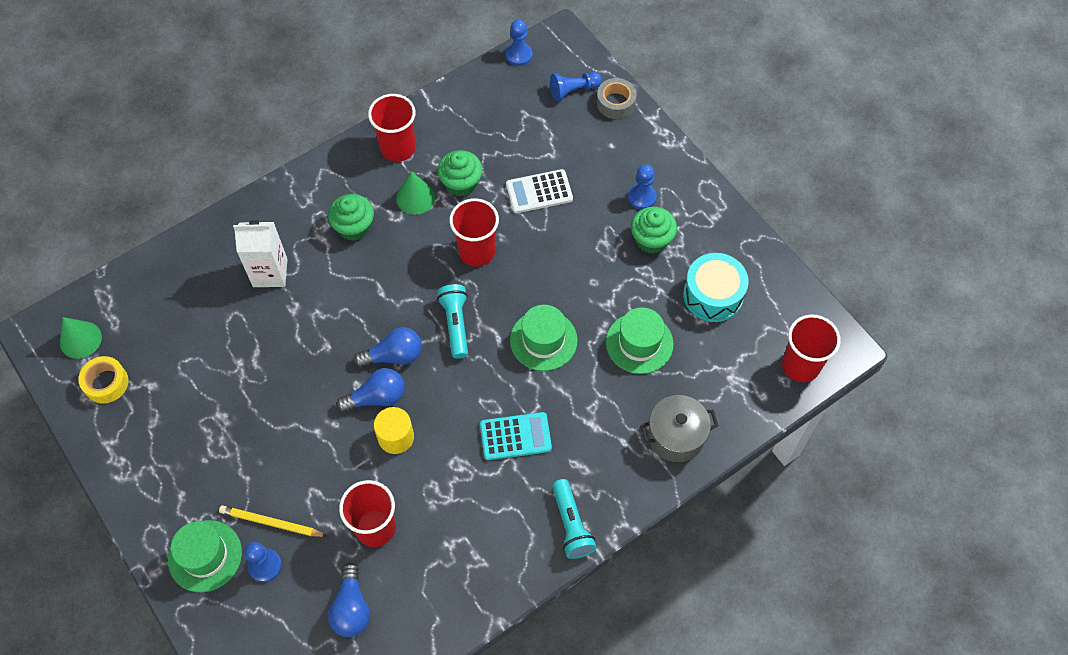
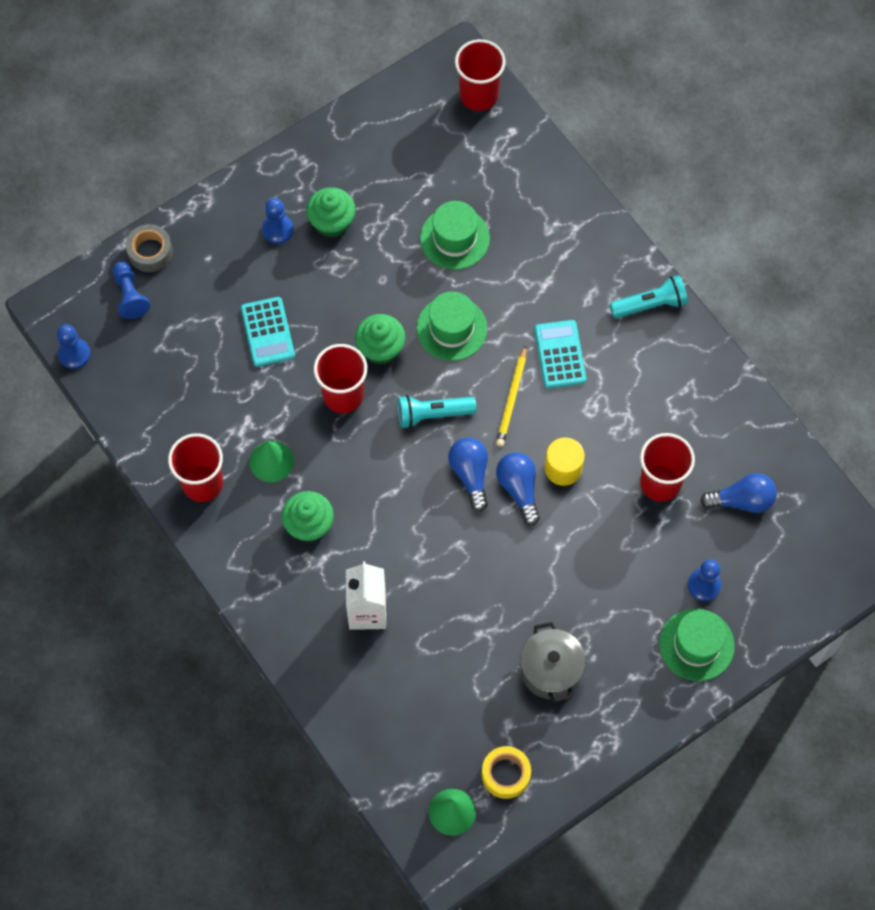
camera: 90 degrees left, 5 degrees up
(271, 523) = (659, 583): yellow pencil -> yellow pencil (512, 398)
(461, 183) = (253, 413): green cupcake -> green cupcake (380, 348)
(539, 192) = (268, 332): white calculator -> turquoise calculator
(676, 436) = (556, 209): grey pot -> grey pot (551, 670)
(713, 295) = (399, 168): turquoise drum -> none

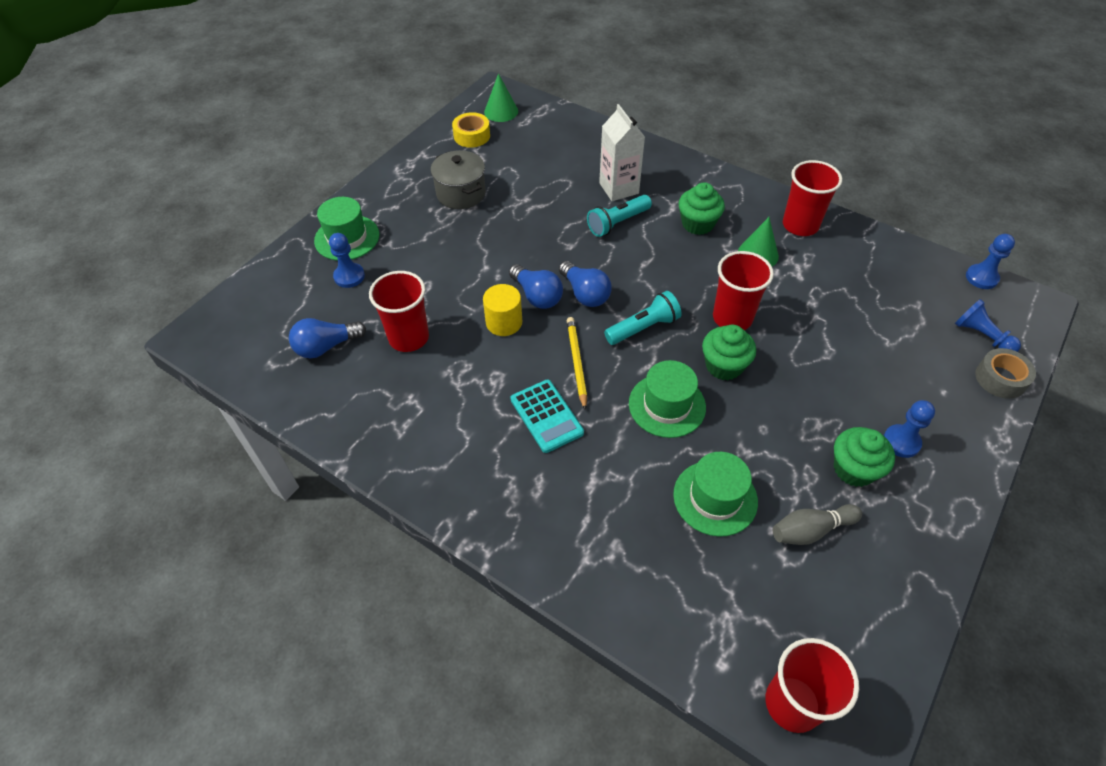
camera: 160 degrees right, 15 degrees down
(268, 332) = (836, 346): turquoise calculator -> none
(396, 190) = (810, 530): none -> grey bowling pin
(650, 304) = (467, 499): turquoise flashlight -> turquoise flashlight (617, 223)

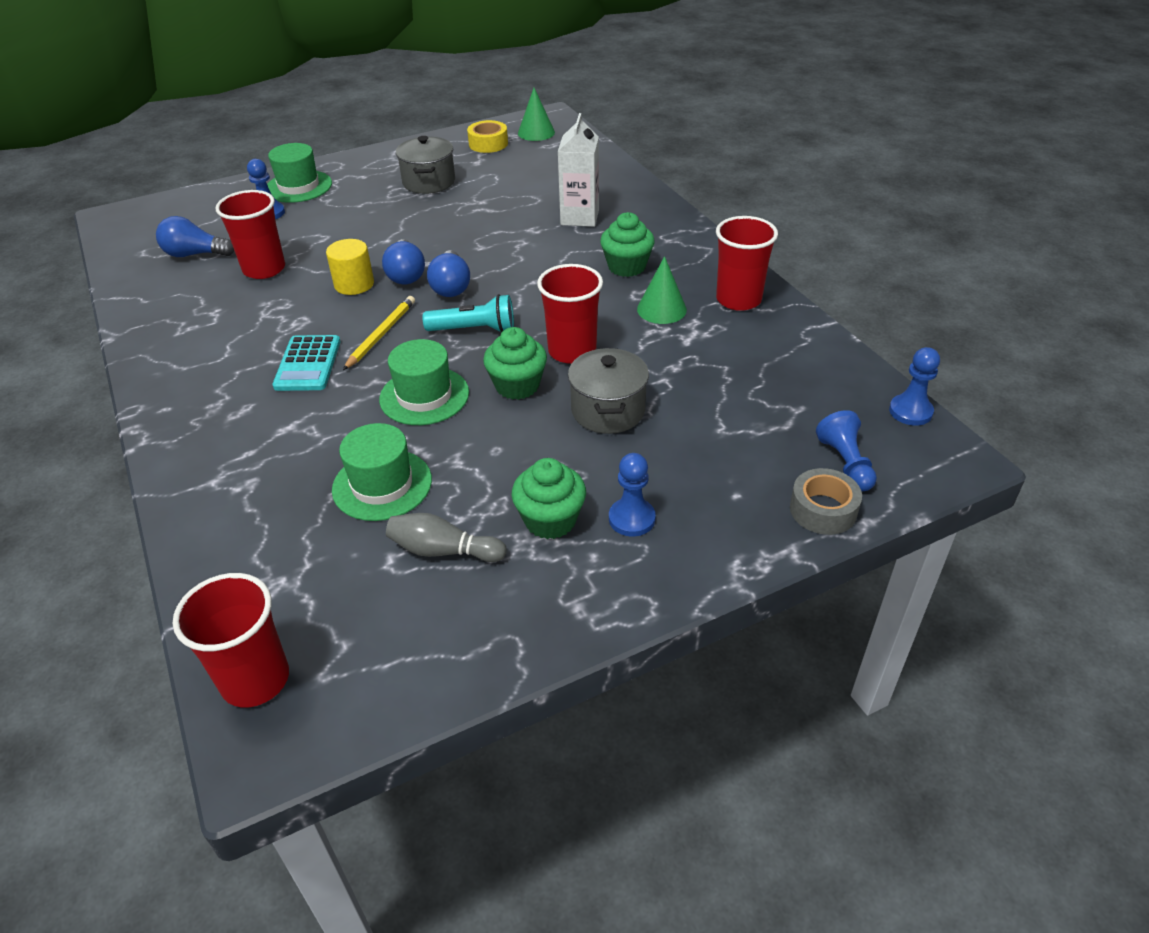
camera: 30 degrees right, 10 degrees down
(617, 223) = (546, 243): turquoise flashlight -> none
(805, 359) = (608, 410): none -> grey pot

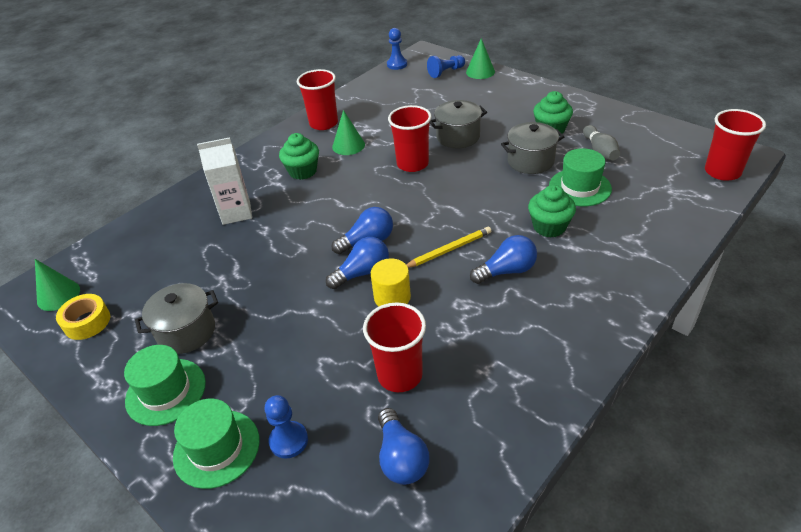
camera: 110 degrees left, 0 degrees up
(308, 364) = (506, 271): turquoise calculator -> blue light bulb
(381, 335) = (449, 250): yellow pencil -> yellow pencil turned 150 degrees clockwise
(424, 396) = (497, 203): green hat -> green hat (166, 391)
(474, 329) = (414, 209): turquoise flashlight -> none
(484, 461) = (530, 161): none -> grey pot
(517, 385) = (460, 172): green cupcake -> green cupcake (549, 227)
(632, 519) = (528, 110): blue pawn -> none
(823, 510) = (480, 72): grey tape -> green cone

